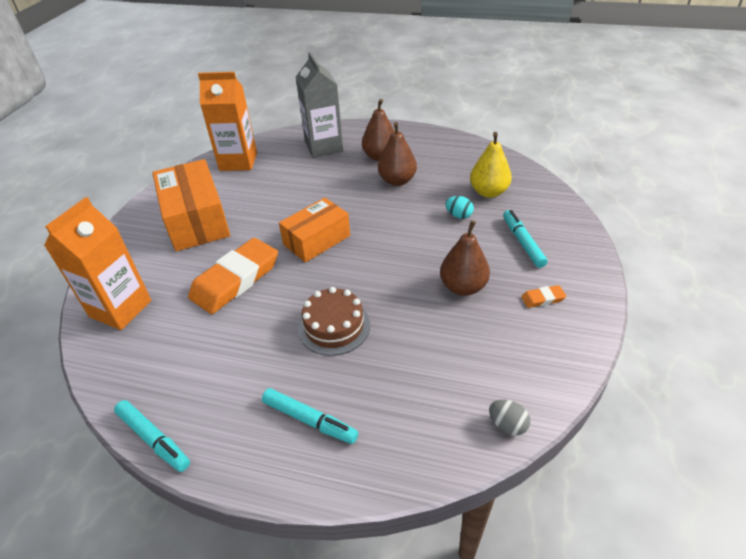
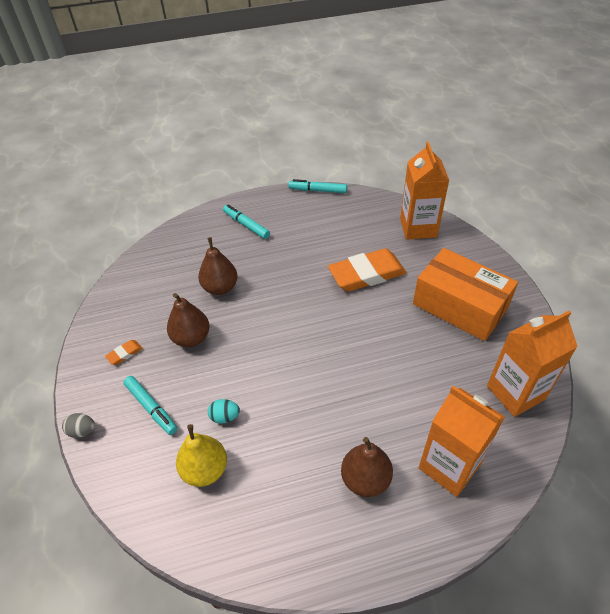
camera: 150 degrees right, 5 degrees up
(235, 280) = (366, 274): orange eraser -> orange eraser turned 60 degrees clockwise
(309, 420) = (246, 225): turquoise marker -> turquoise marker turned 45 degrees clockwise
(317, 240) = (338, 331): orange box -> none
(324, 147) = (449, 466): grey carton -> orange carton
(334, 326) = (269, 273): brown cake -> none
(397, 181) = (317, 442): brown pear -> brown pear (220, 288)
(507, 425) = (136, 263): grey egg -> grey egg (82, 431)

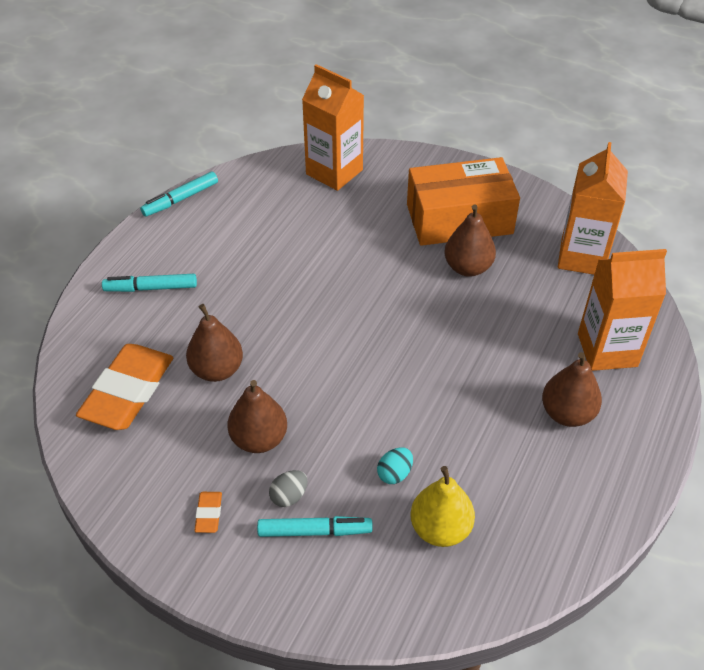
camera: 50 degrees left, 0 degrees up
(82, 431) = (277, 615): grey egg -> grey egg (289, 496)
(366, 274) = (345, 248): orange eraser -> orange eraser (128, 391)
(425, 339) = (467, 267): none -> brown pear

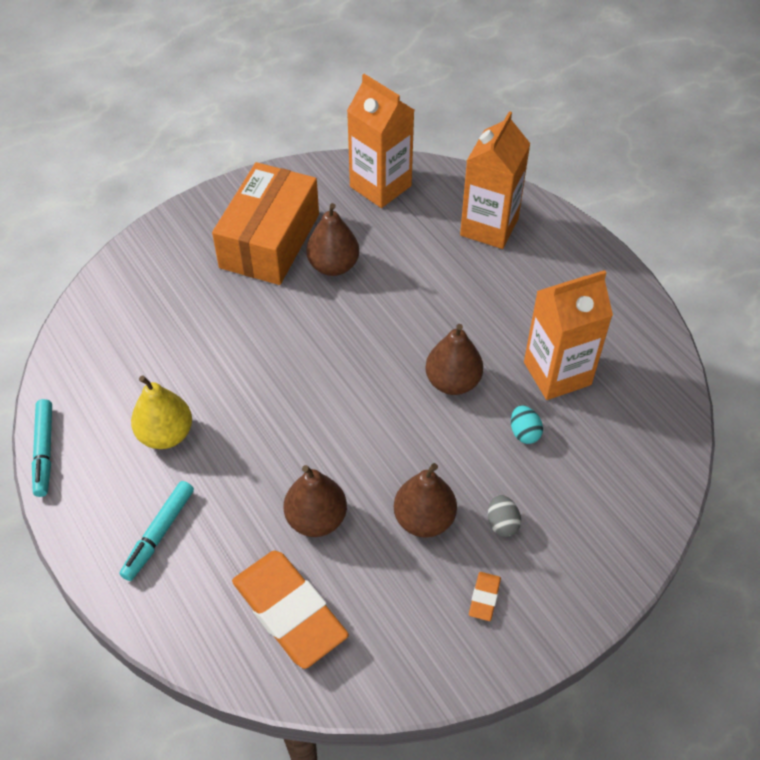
camera: 60 degrees left, 5 degrees up
(208, 514) = (484, 598): orange eraser -> orange eraser turned 75 degrees clockwise
(314, 531) = (549, 520): turquoise marker -> none
(334, 172) = (124, 301): orange carton -> orange carton (557, 373)
(440, 528) = (596, 428): yellow pear -> yellow pear (166, 434)
(567, 413) = (535, 287): brown pear -> brown pear (452, 382)

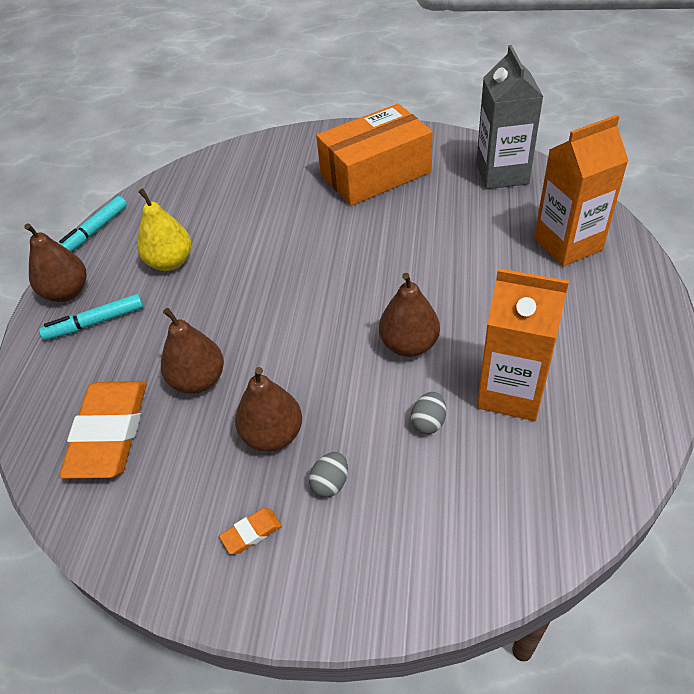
camera: 45 degrees right, 5 degrees down
(333, 266) = (404, 212): brown pear -> brown pear (67, 292)
(380, 186) = (502, 174): orange carton -> grey carton
(524, 433) = (428, 422): turquoise egg -> grey egg

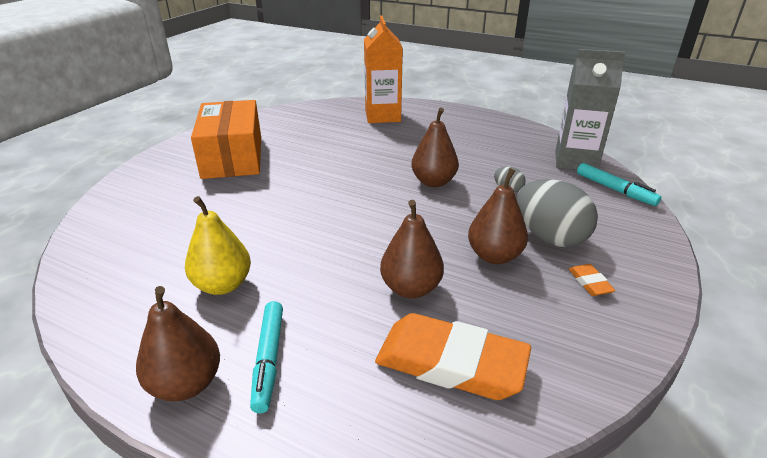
camera: 75 degrees left, 15 degrees down
(94, 231) = (90, 345): turquoise marker -> turquoise marker (615, 190)
(330, 483) = (549, 237): grey egg -> grey egg, size x2.17
(502, 174) = (294, 117): grey carton -> grey carton (575, 161)
(511, 392) = (494, 159): orange carton -> none

